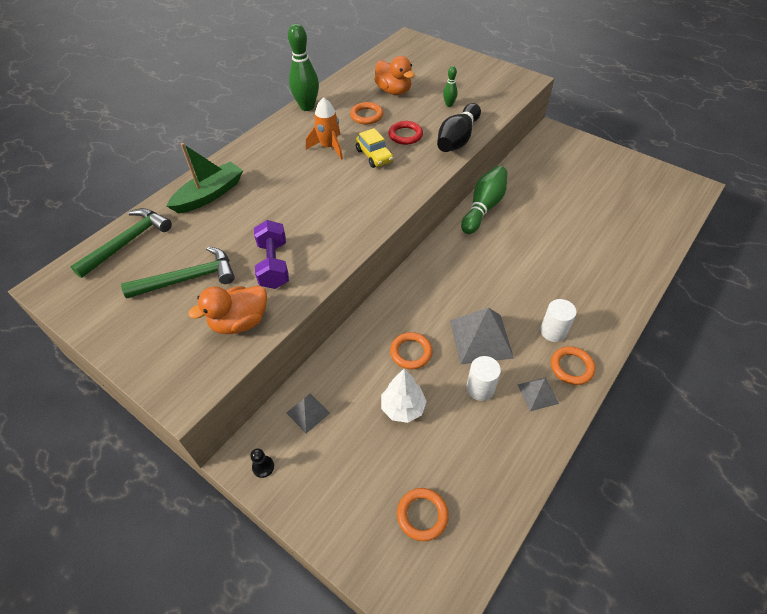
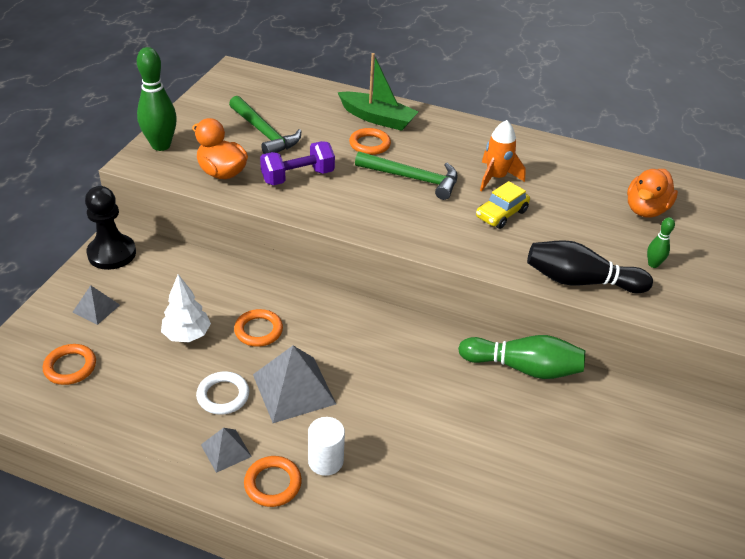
camera: 70 degrees right, 10 degrees down
(128, 242) = (297, 92): green hammer -> green hammer (413, 179)
(263, 467) = (112, 253): black pawn -> black pawn, size x2.37
(307, 107) = (560, 148): green bowling pin -> green bowling pin (161, 145)
(308, 413) = (170, 269): grey pyramid -> grey pyramid (96, 308)
(366, 116) = (575, 196): orange ring -> orange ring (369, 144)
(405, 135) = (557, 233): red ring -> none
(480, 388) = (223, 395): white cylinder -> white ring

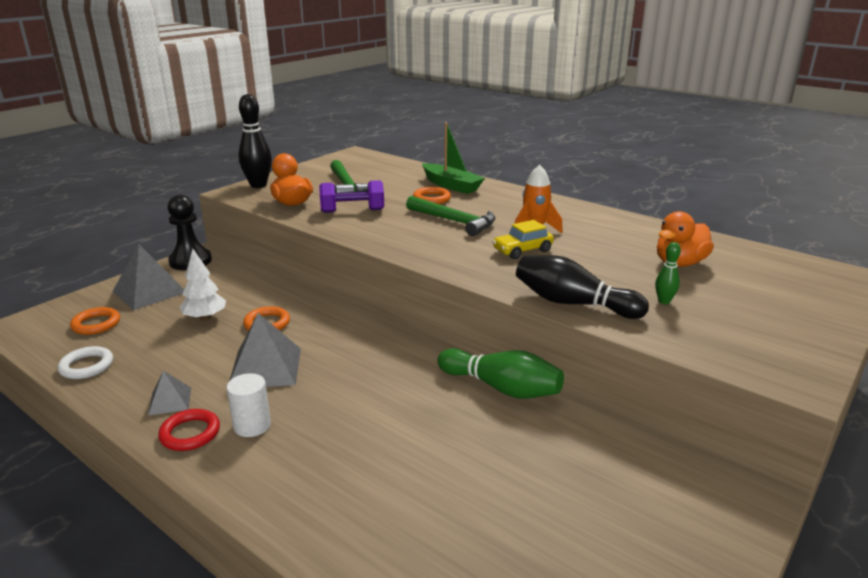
camera: 20 degrees right, 15 degrees down
(96, 308) = (149, 291): grey pyramid -> grey pyramid, size x1.84
(161, 145) = (258, 185): green bowling pin -> black bowling pin
(223, 395) = (200, 362): white ring -> white ring (86, 366)
(273, 484) = (190, 433): orange ring -> red ring

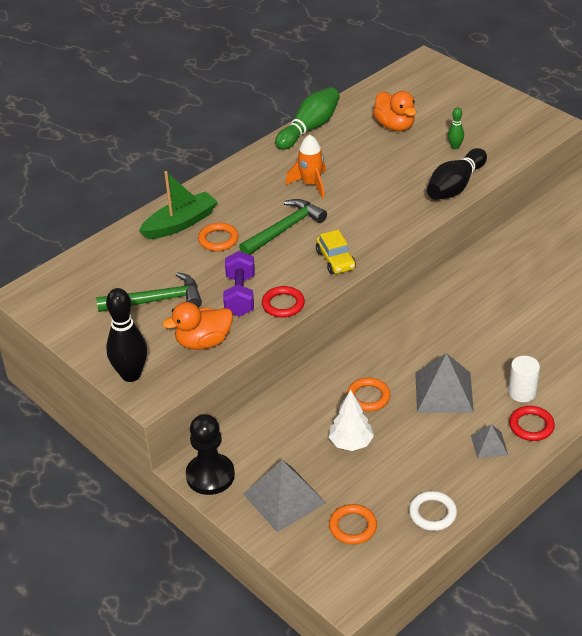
camera: 80 degrees left, 15 degrees up
(339, 227) = (283, 304): none -> red ring
(501, 388) = (480, 264): green bowling pin -> green bowling pin (309, 128)
(522, 250) = (359, 197): yellow car -> yellow car (335, 260)

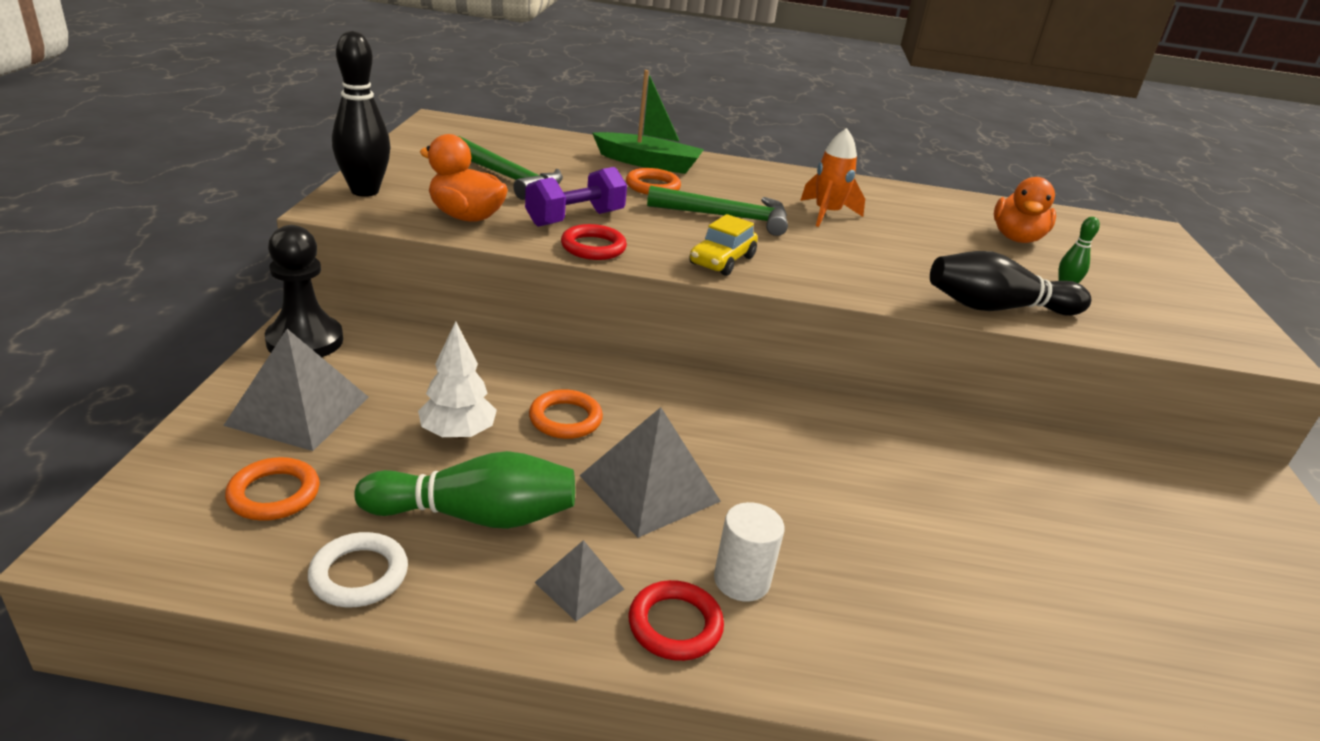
camera: 45 degrees right, 10 degrees down
(309, 128) = (912, 192): green bowling pin -> green bowling pin (475, 515)

